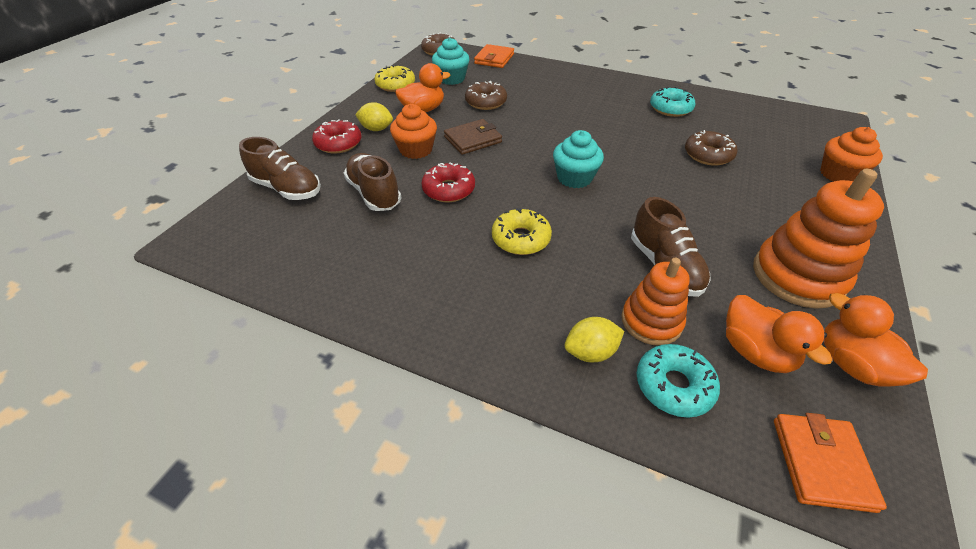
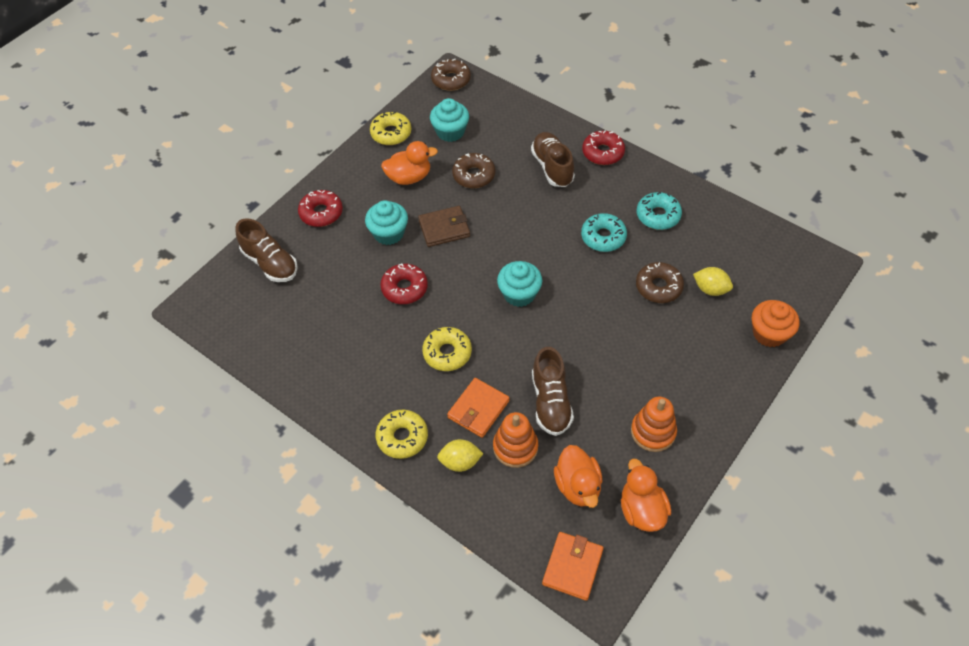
camera: 15 degrees right, 10 degrees up
(374, 193) = (341, 281): brown shoe -> brown shoe (552, 167)
(376, 129) = (359, 198): yellow lemon -> yellow lemon (710, 289)
(416, 150) = (389, 233): orange cupcake -> turquoise cupcake
(494, 59) = (506, 104): orange wallet -> orange wallet (478, 409)
(501, 337) = (402, 437): none -> yellow donut
(595, 77) = (603, 153): none -> red donut
(673, 386) = (506, 498): turquoise donut -> turquoise donut (603, 237)
(797, 276) = (653, 432): orange stacking toy -> orange stacking toy, size x0.64

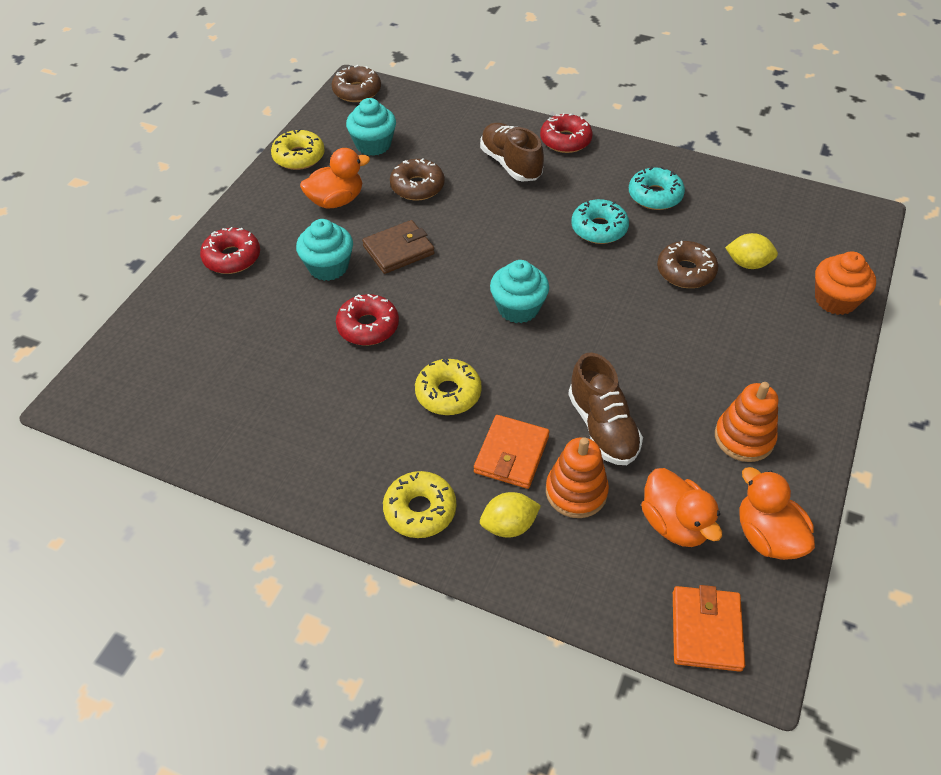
camera: 15 degrees left, 5 degrees down
(270, 263) = (177, 327): brown shoe -> none

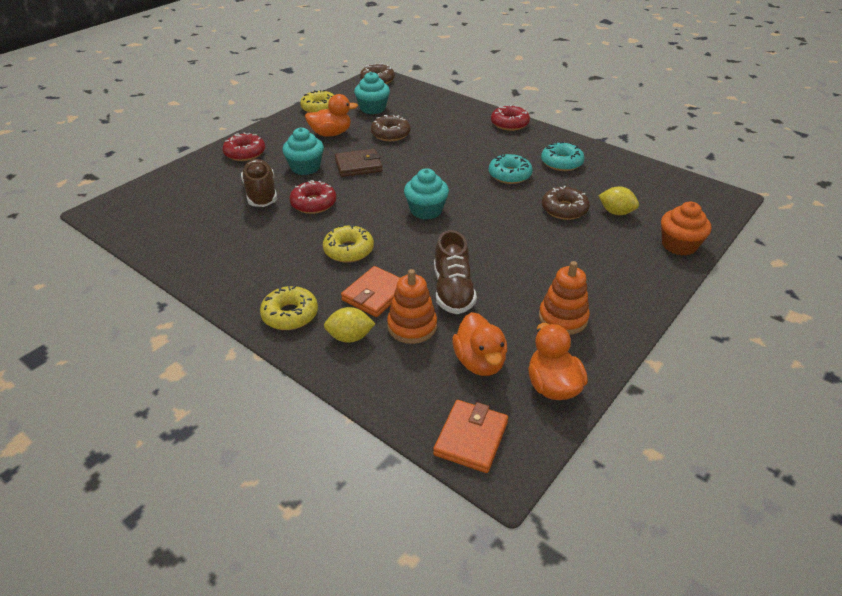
camera: 15 degrees right, 10 degrees down
(510, 164) = (463, 131): brown shoe -> brown shoe (261, 194)

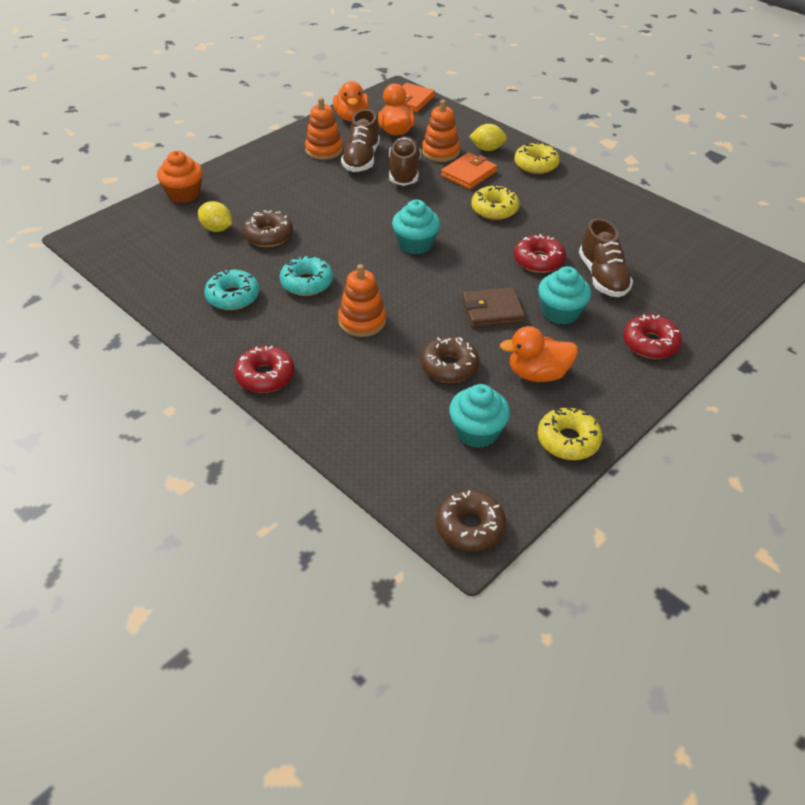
camera: 175 degrees left, 5 degrees up
(456, 154) = (362, 321): none -> orange stacking toy
(510, 306) = (361, 159): none -> brown shoe

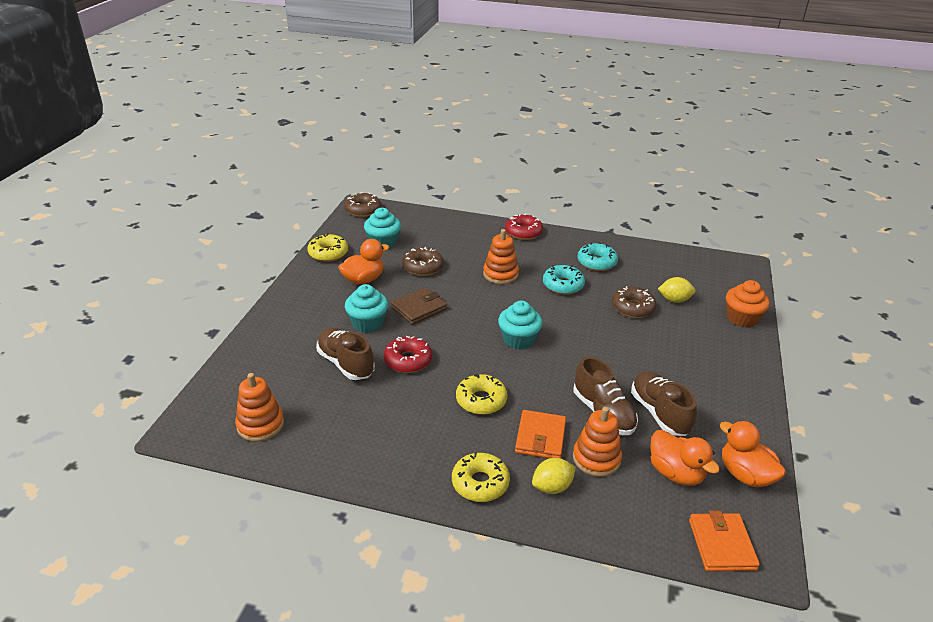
camera: 150 degrees right, 10 degrees down
(324, 150) = (707, 411): orange stacking toy -> orange stacking toy (260, 425)
(650, 343) = (290, 322): red donut -> none

